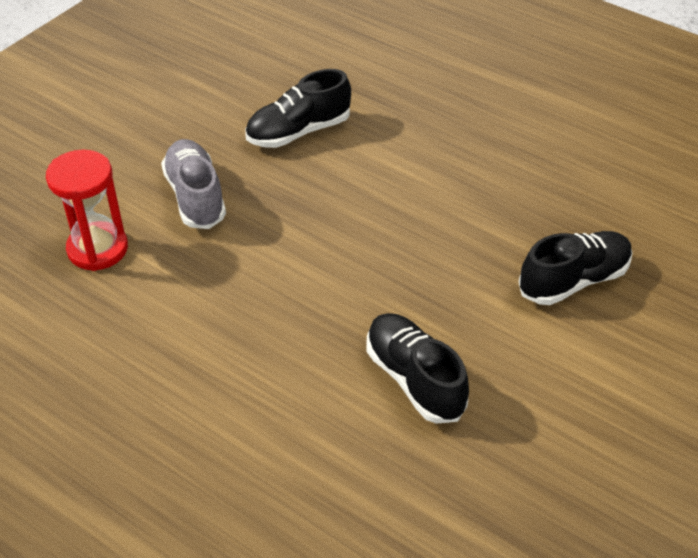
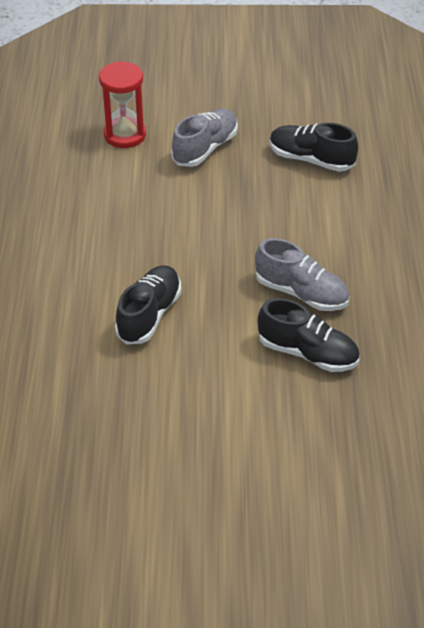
camera: 55 degrees right, 0 degrees up
(485, 240) = (301, 293): none -> grey shoe

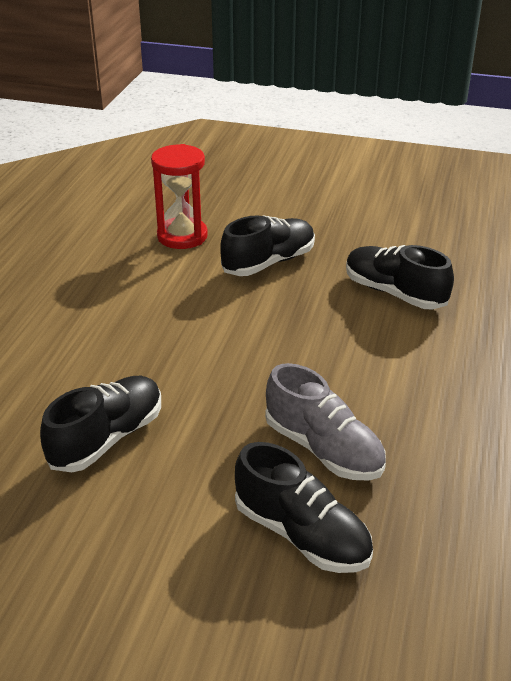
camera: 15 degrees right, 10 degrees down
(205, 148) = (269, 262): grey shoe -> black shoe

